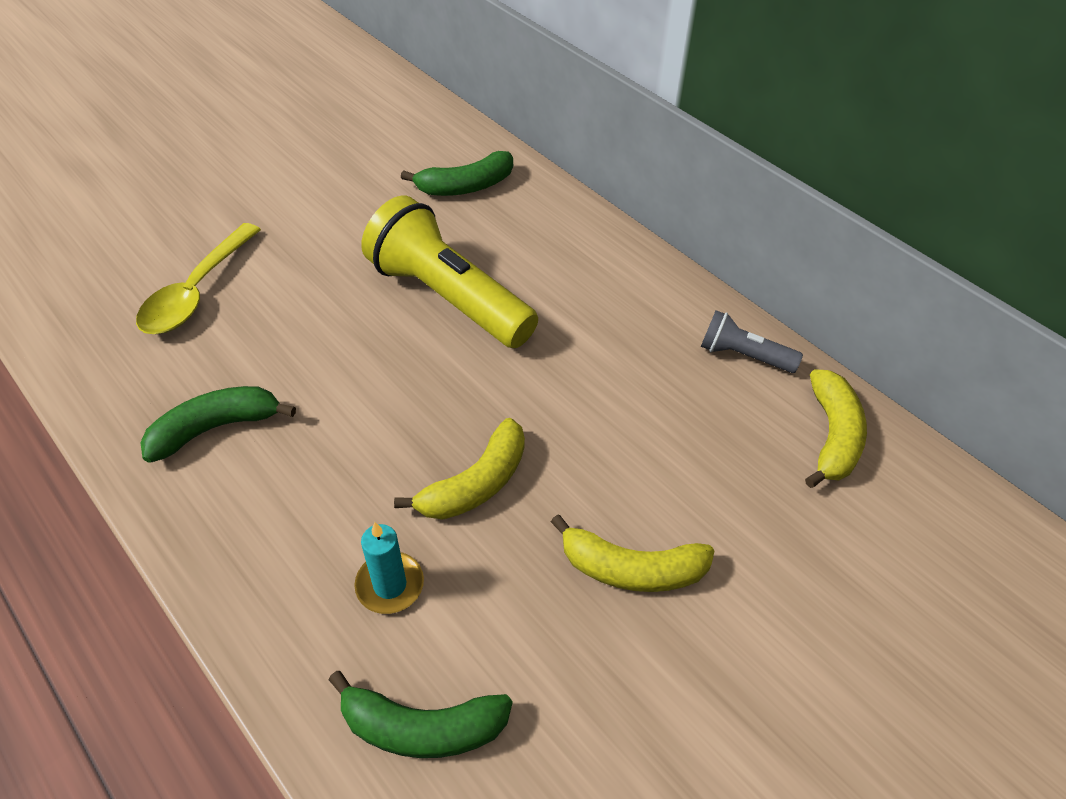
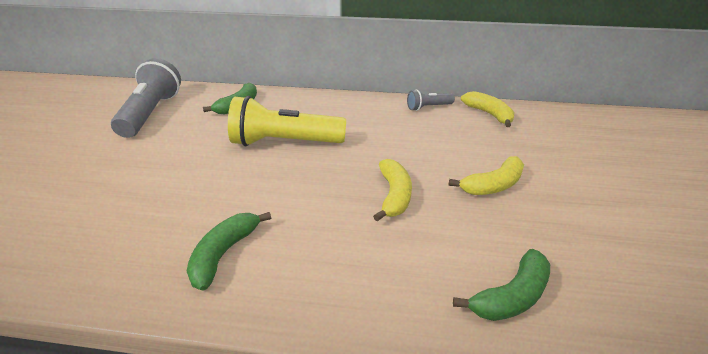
camera: 40 degrees left, 15 degrees down
(196, 292) = (128, 205): yellow spoon -> none
(351, 142) = (152, 113): none -> grey flashlight
(390, 585) = (414, 255): turquoise candle -> none

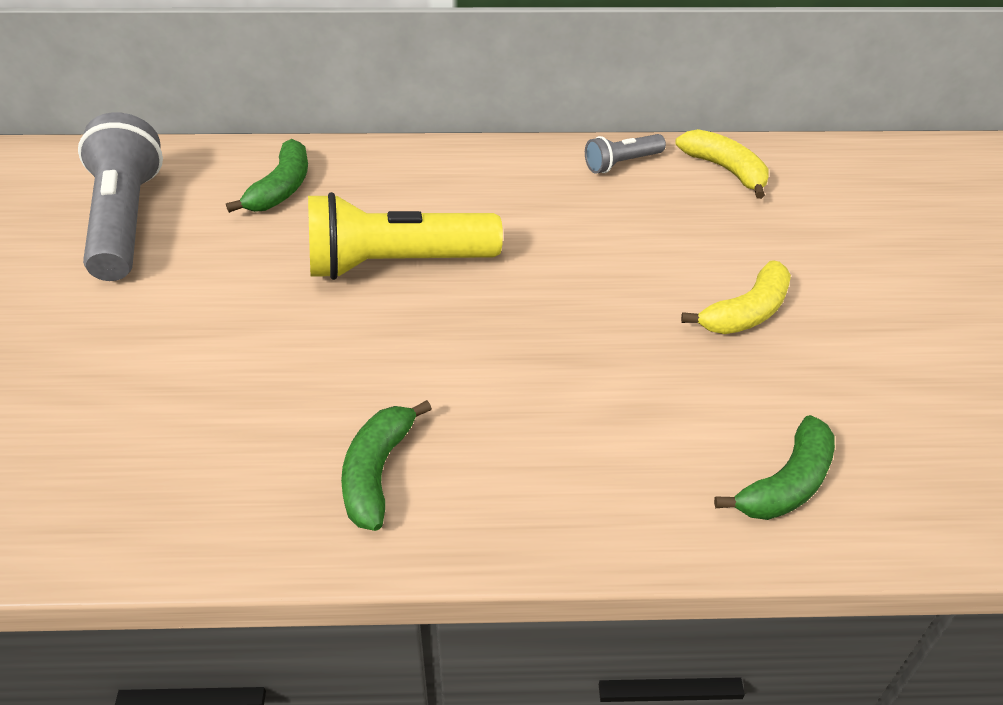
camera: 10 degrees left, 10 degrees up
(394, 195) = (601, 347): yellow banana -> none

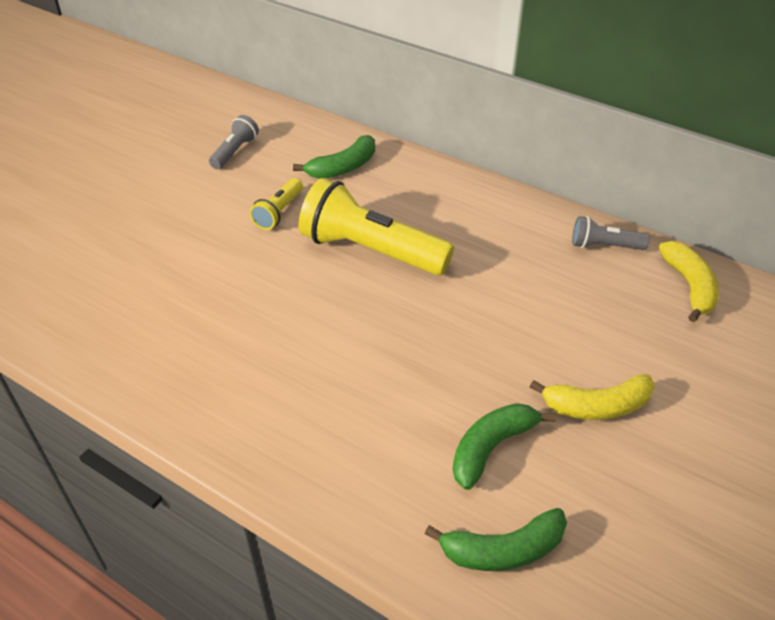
camera: 35 degrees right, 0 degrees up
(125, 220) = (235, 152): grey flashlight -> grey flashlight, size x0.49
(249, 266) = (279, 212): none -> yellow flashlight
(377, 472) = (237, 384): green banana -> green banana (491, 447)

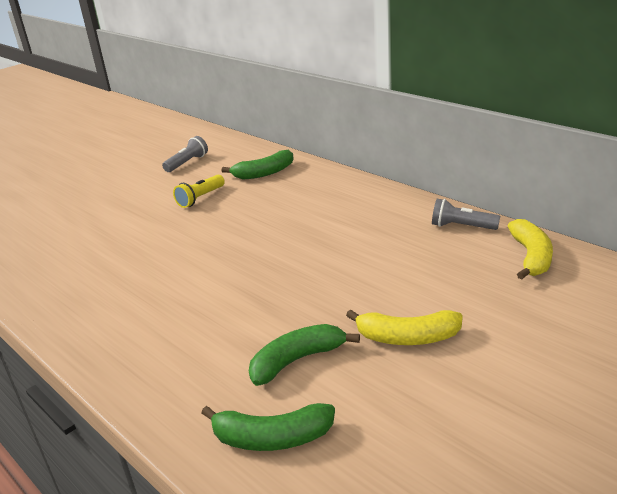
camera: 15 degrees right, 15 degrees down
(371, 250) = (260, 223): yellow flashlight -> none

